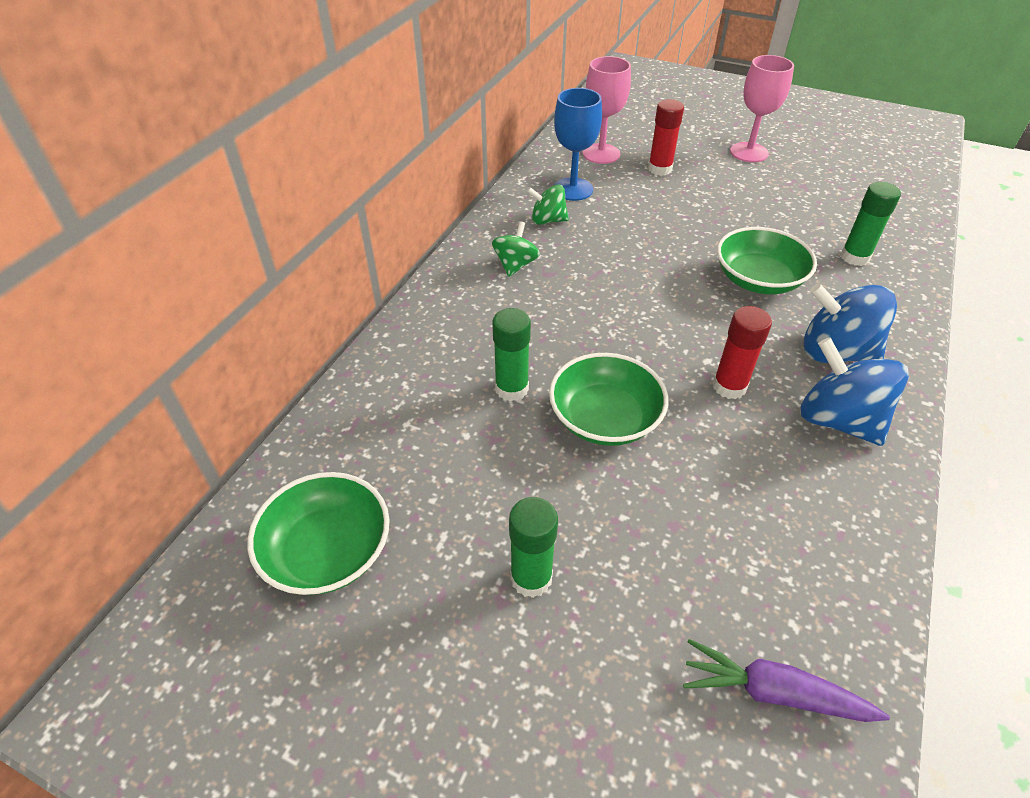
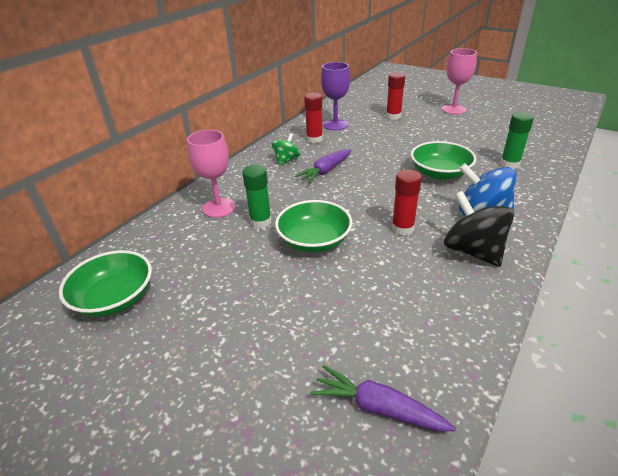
camera: 10 degrees right, 10 degrees down
(531, 578) = (235, 323): green glue stick -> none
(547, 220) = (314, 139): green spinning top -> red glue stick
(573, 189) = (335, 125): blue goblet -> purple goblet
(583, 284) = (325, 171): none -> purple carrot
(601, 154) = (359, 108): pink goblet -> pink goblet (219, 208)
(838, 420) = (473, 251): blue spinning top -> black spinning top

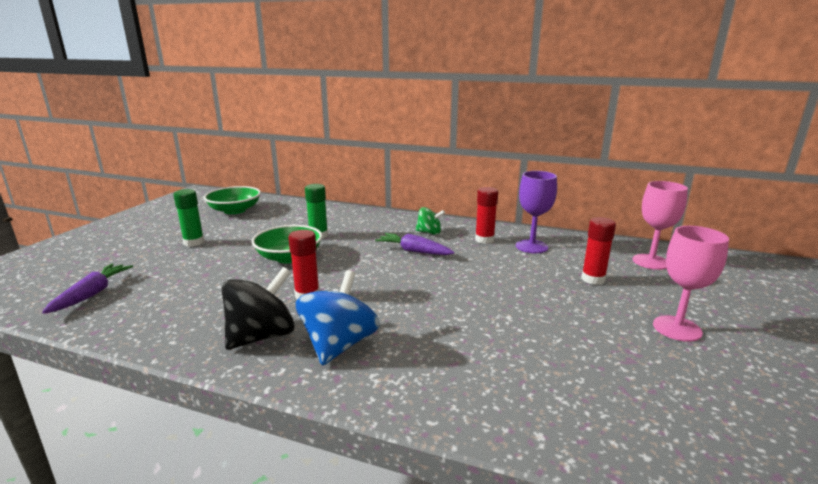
camera: 75 degrees right, 15 degrees down
(219, 208) = (338, 220): pink goblet -> pink goblet (651, 262)
(440, 173) = (435, 316): green bowl -> none
(509, 164) = (493, 378): green glue stick -> green glue stick (194, 242)

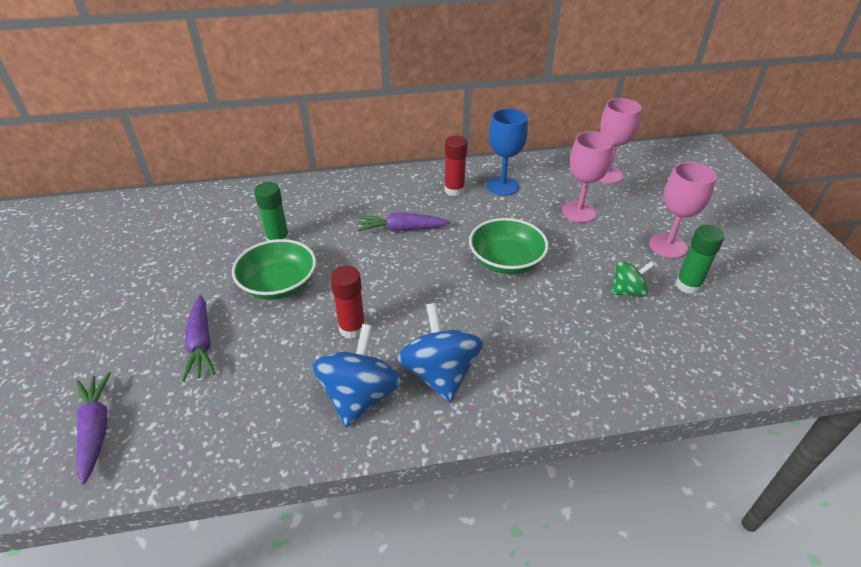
camera: 30 degrees left, 20 degrees up
(194, 242) = (132, 304): green glue stick -> green glue stick (688, 285)
(203, 273) = (201, 344): none -> purple carrot
(235, 210) = (124, 232): green bowl -> green bowl (506, 261)
(262, 336) = (360, 396): black spinning top -> blue spinning top
(429, 232) = (393, 197): green spinning top -> green spinning top (627, 291)
(531, 246) = (502, 186): purple goblet -> blue goblet
(593, 279) = (579, 212): red glue stick -> pink goblet

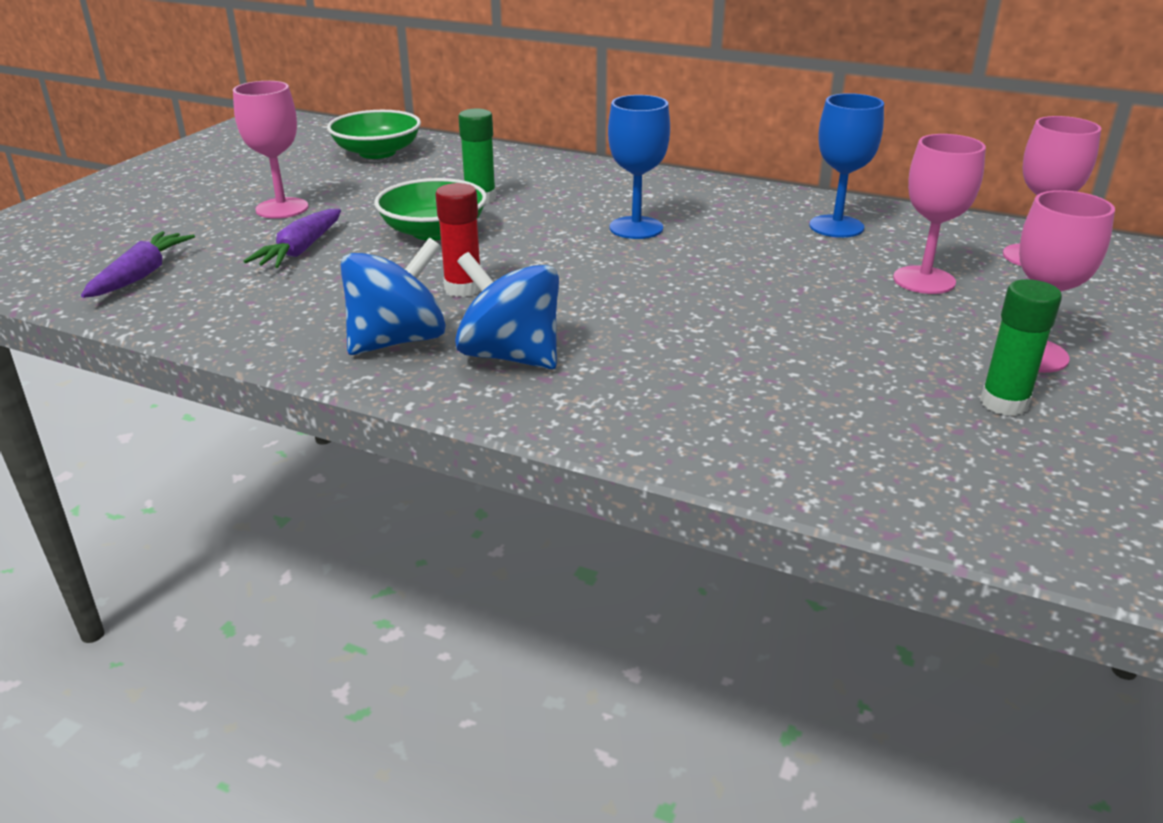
camera: 35 degrees right, 10 degrees down
(139, 307) = (282, 208): none -> pink goblet
(401, 229) = (636, 228): purple carrot -> blue goblet
(440, 373) = (510, 356): blue spinning top -> blue spinning top turned 75 degrees counterclockwise
(454, 190) = (758, 213): red glue stick -> none
(506, 261) = (738, 293): green bowl -> green bowl (377, 152)
(627, 291) = (885, 375): green spinning top -> none

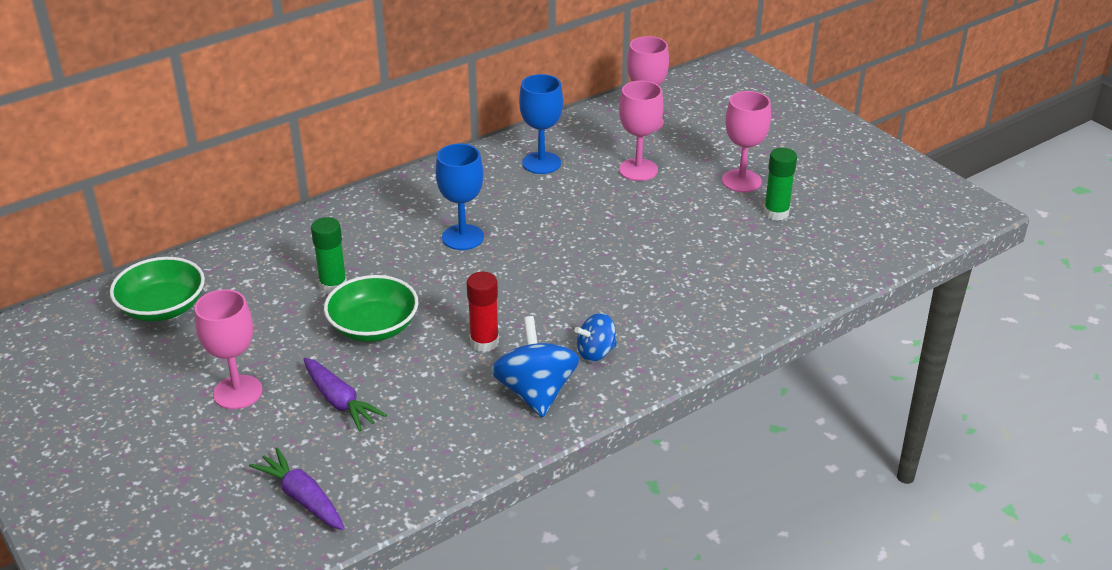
camera: 60 degrees left, 5 degrees up
(510, 356) = (596, 352): blue spinning top -> blue spinning top, size x0.59

